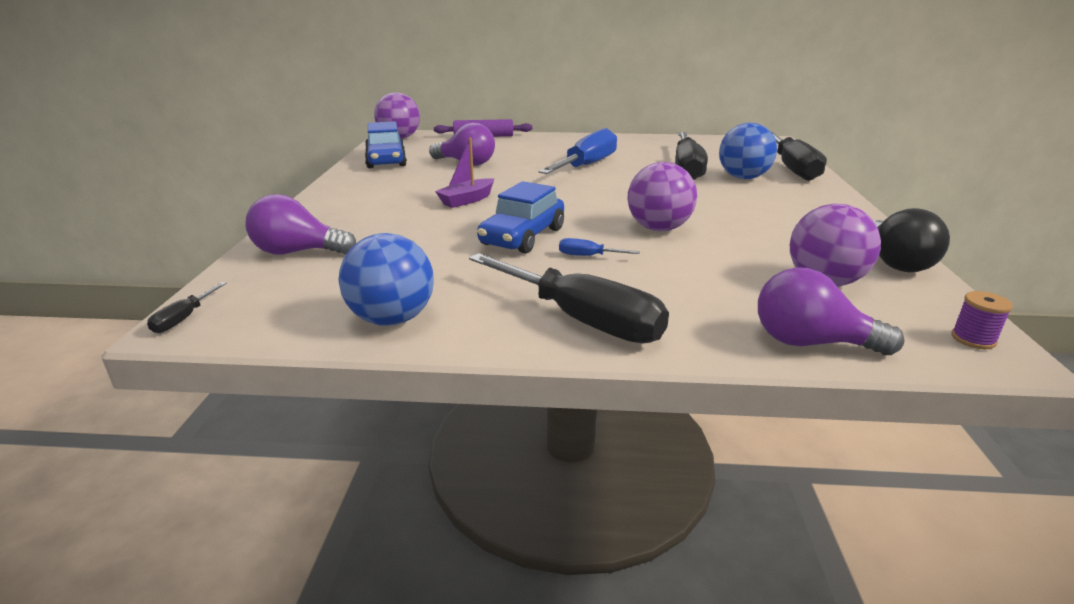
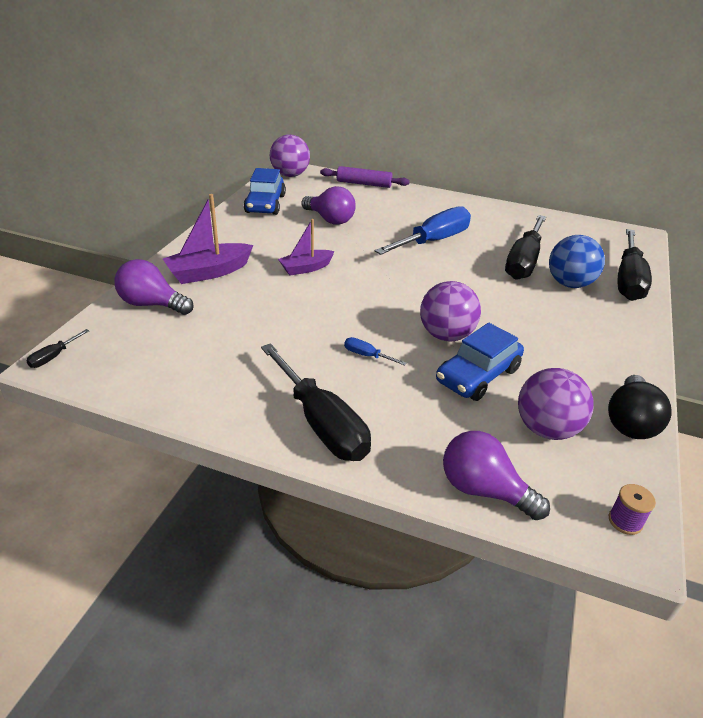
camera: 15 degrees right, 10 degrees up
(354, 217) = (209, 272): none -> purple boat
(392, 319) = (187, 390): blue ball -> none
(522, 237) = (327, 322): blue car -> blue car (478, 375)

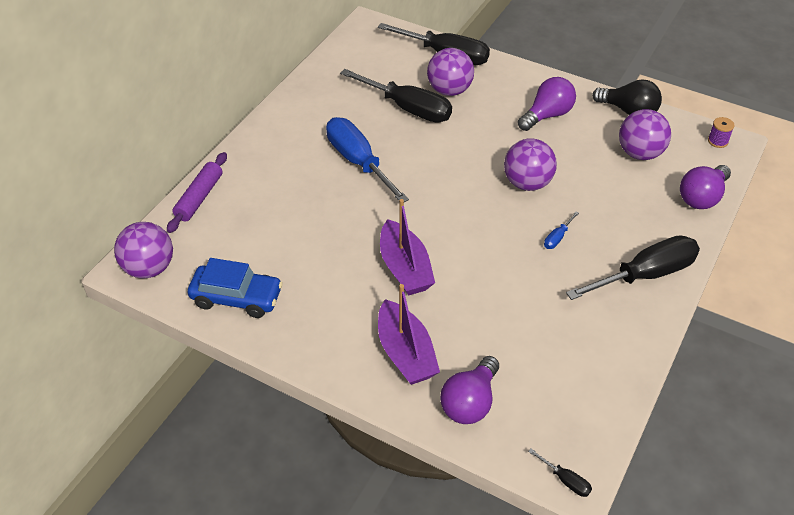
camera: 80 degrees left, 10 degrees up
(306, 268) = (405, 268): purple boat -> purple boat, size x1.51
(330, 219) = (293, 239): purple light bulb -> purple light bulb (547, 115)
(478, 375) = (581, 175): blue car -> none
(569, 284) = (449, 90): blue ball -> purple ball

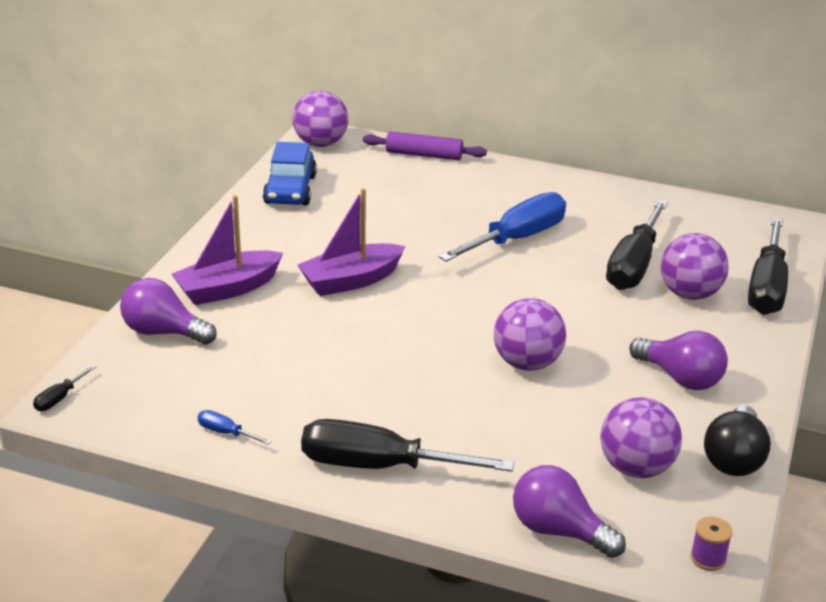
camera: 80 degrees right, 15 degrees down
(557, 238) = (430, 389): blue screwdriver -> blue screwdriver (226, 433)
(645, 275) = (379, 466): black screwdriver -> black screwdriver turned 135 degrees clockwise

